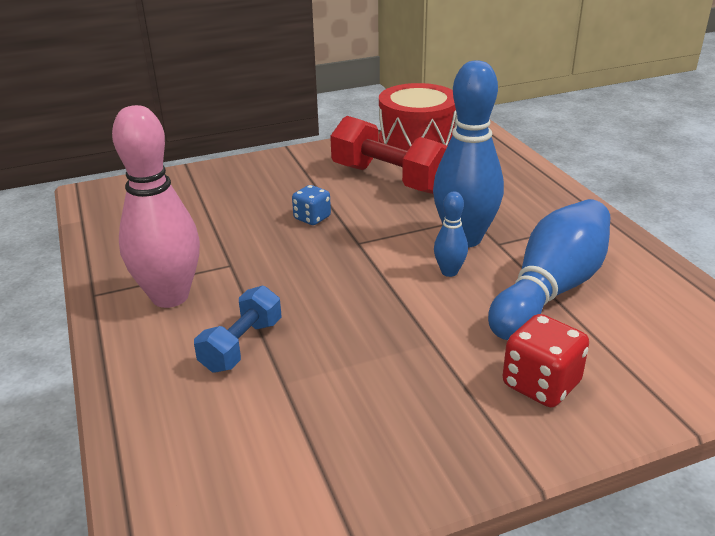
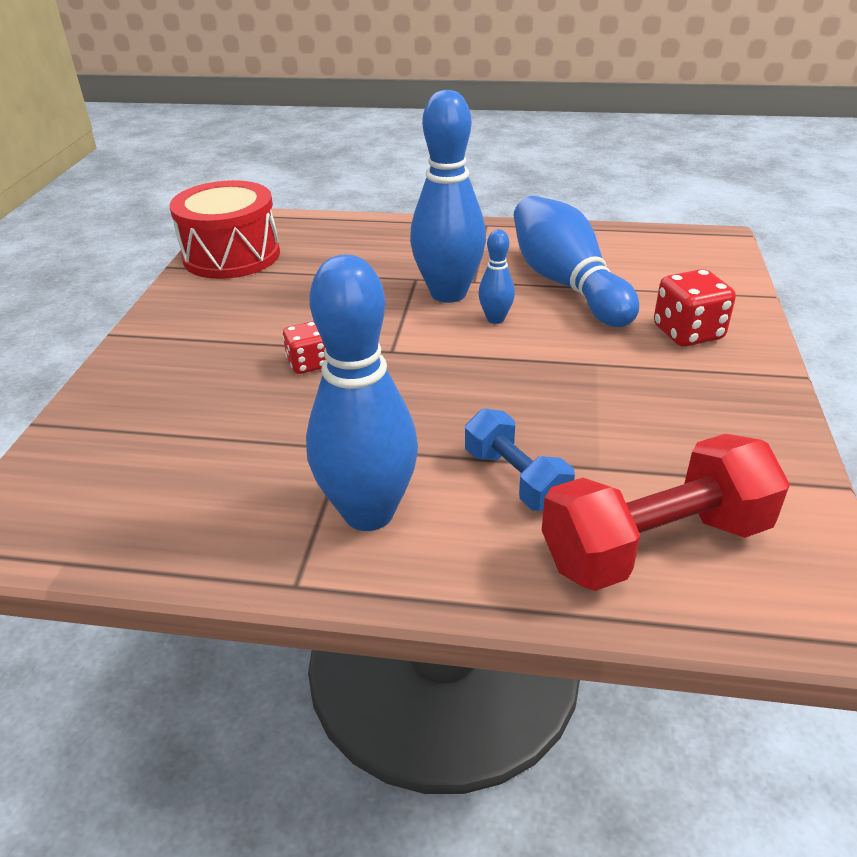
camera: 60 degrees left, 5 degrees up
(170, 297) = (368, 513): pink bowling pin -> blue bowling pin
(312, 218) = (308, 364): blue dice -> red dice
(389, 179) = (287, 294): red dumbbell -> red dumbbell (655, 544)

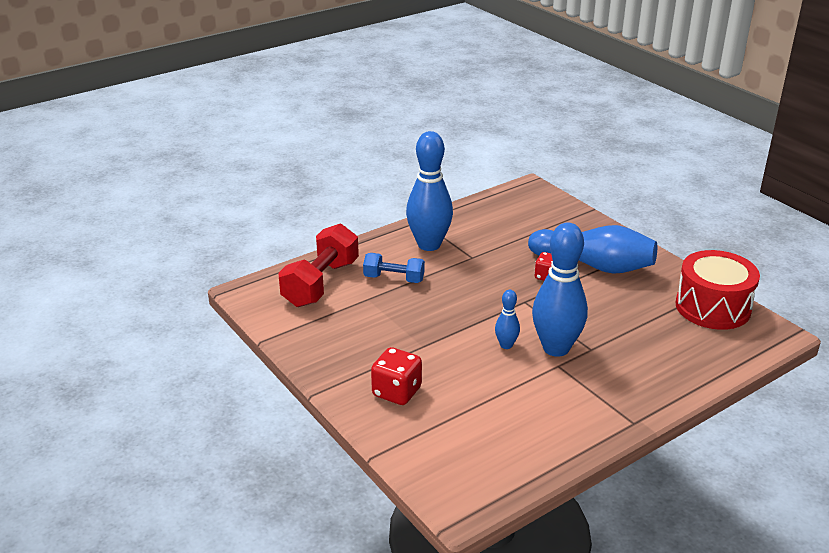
camera: 135 degrees right, 5 degrees down
(566, 284) = (504, 393): blue bowling pin -> blue bowling pin (594, 265)

